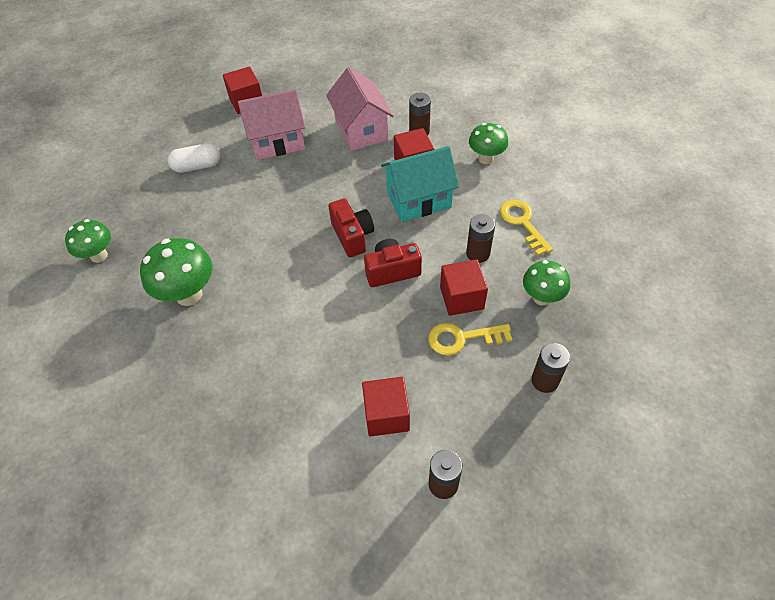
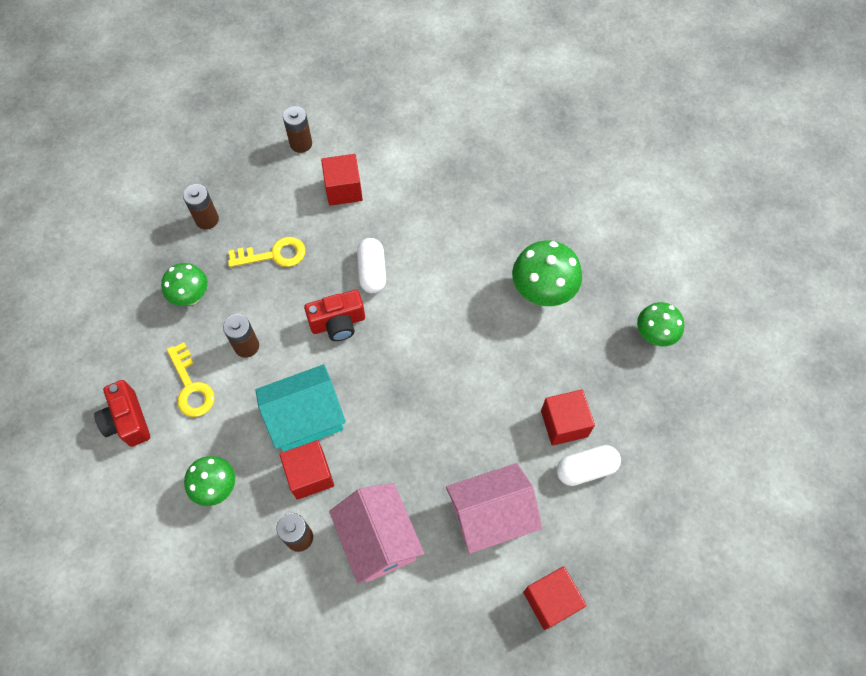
camera: 175 degrees right, 10 degrees up
(352, 236) = (381, 366): red camera -> red camera (128, 421)
(357, 318) = (372, 271): none -> white capsule
(461, 298) = (270, 295): red cube -> red cube (564, 423)

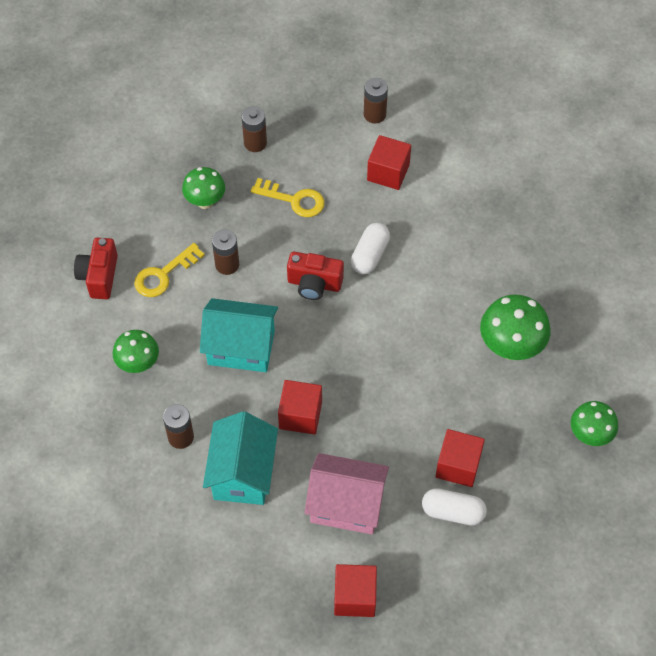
camera: 30 degrees right, 5 degrees down
(191, 386) = (163, 274): yellow key -> yellow key turned 45 degrees clockwise
(310, 475) = (218, 393): red cube -> red cube (300, 415)
(378, 540) = (242, 473): pink house -> turquoise house

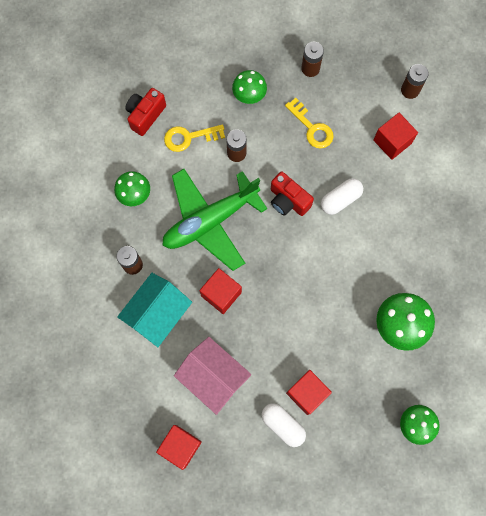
camera: 30 degrees right, 15 degrees up
(241, 347) = (210, 221): turquoise house -> green plane

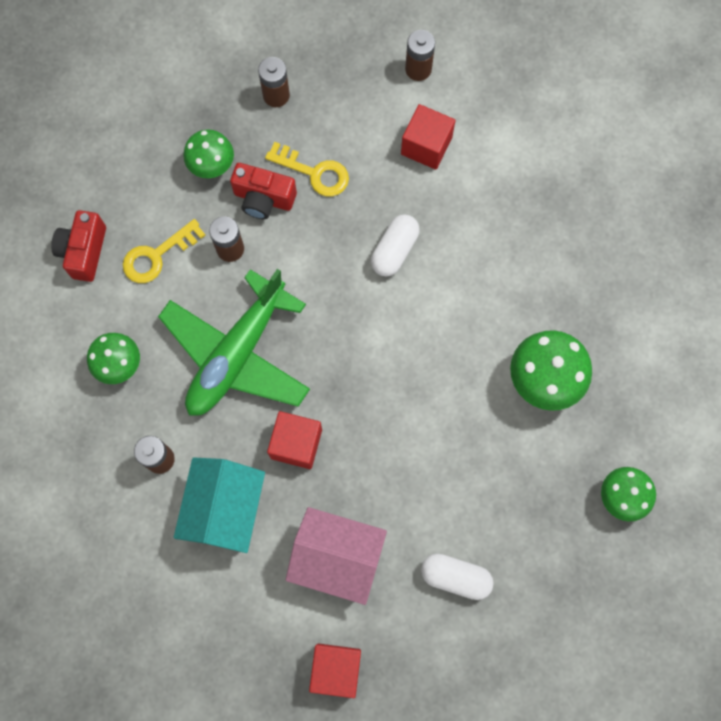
camera: 25 degrees left, 0 degrees up
(288, 200) = (327, 281): red camera -> red camera (263, 199)
(307, 393) = (467, 521): red cube -> none

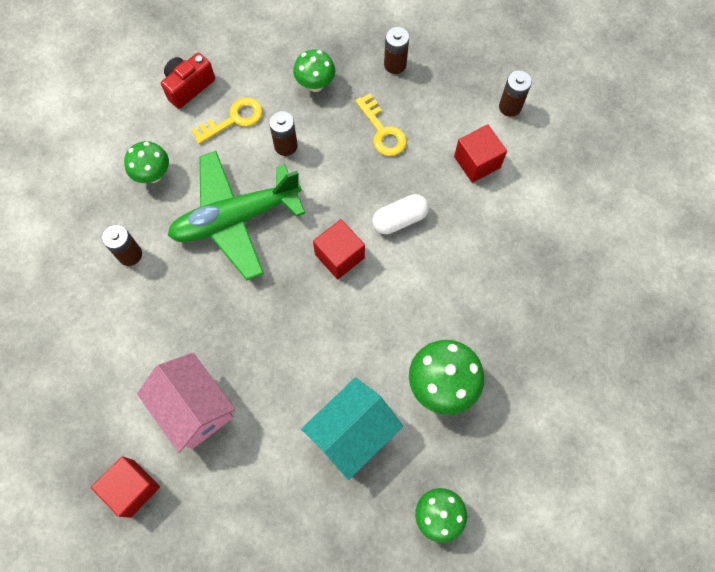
camera: 35 degrees right, 5 degrees down
(157, 255) = (234, 119): yellow key -> yellow key turned 150 degrees clockwise
(225, 509) = (145, 319): turquoise house -> turquoise house (352, 433)
(263, 199) = (334, 127): red camera -> none
(296, 444) = (228, 307): red cube -> red cube (339, 256)
(455, 577) = (268, 484): white capsule -> none

